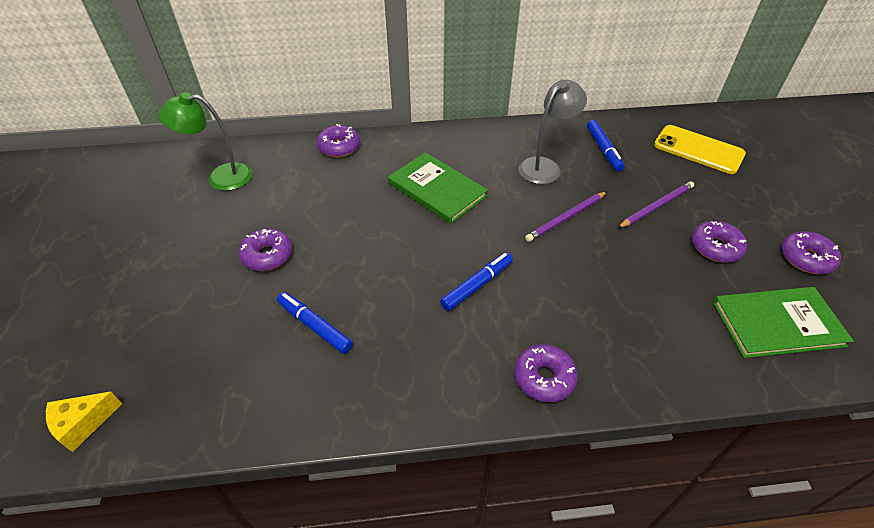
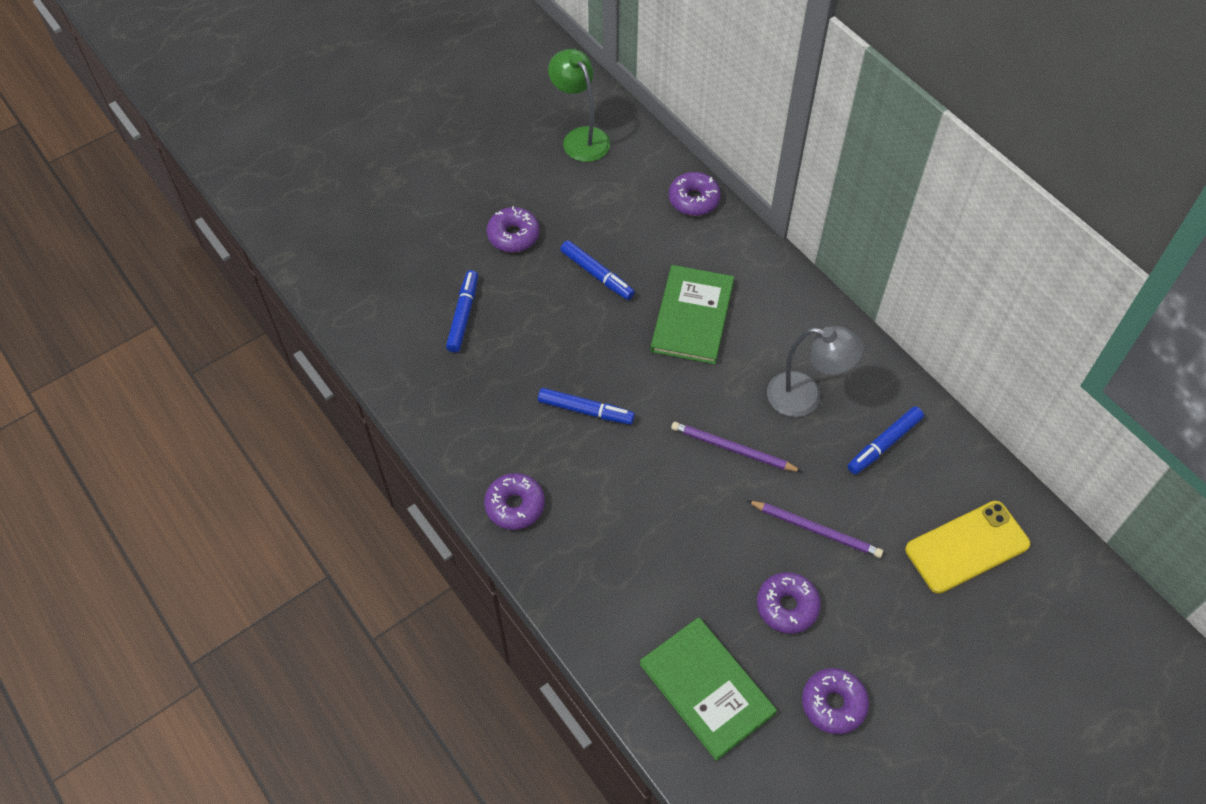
camera: 60 degrees right, 10 degrees up
(83, 424) = (300, 232): yellow cheese -> none
(354, 222) = (597, 274): none -> blue marker
(698, 149) = (967, 547): yellow phone -> yellow phone turned 60 degrees clockwise

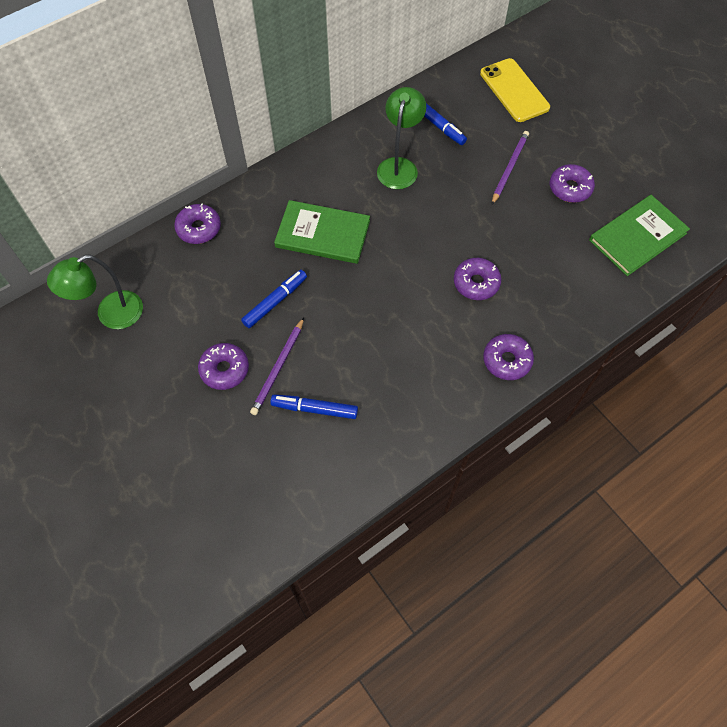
camera: 90 degrees left, 5 degrees up
(586, 410) = (415, 310): blue marker -> none
(732, 449) = (446, 213): purple pencil -> purple pencil (278, 368)
(805, 397) = (399, 166): grey lamp -> green lamp
(833, 704) = (635, 168): purple donut -> purple donut (476, 283)

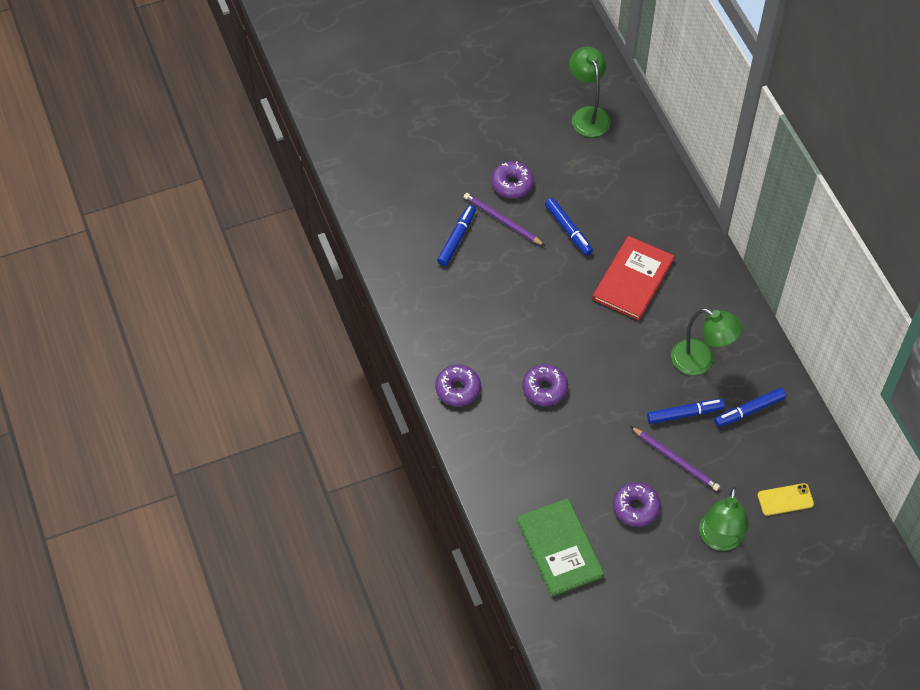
camera: 105 degrees right, 5 degrees down
(199, 228) = (663, 186): purple donut -> none
(322, 234) = (632, 279): green book -> red book
(459, 169) = (685, 414): none -> blue marker
(514, 90) = (785, 499): yellow phone -> yellow phone, size x0.59
(572, 127) = (719, 540): none -> green lamp

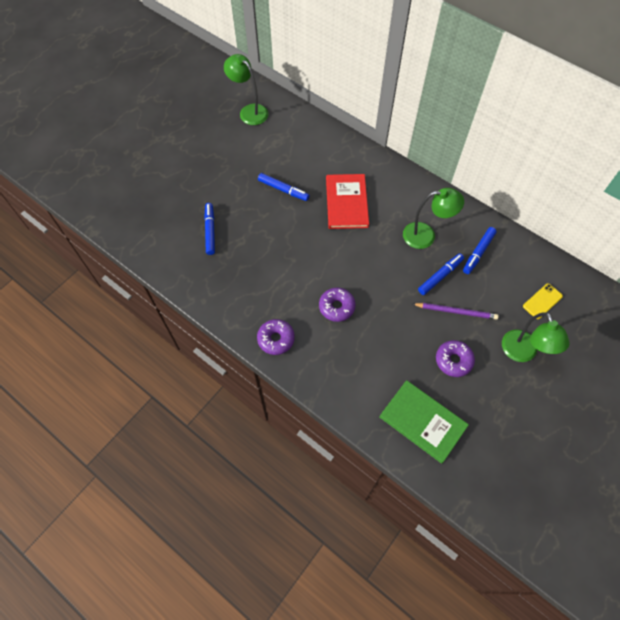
camera: 30 degrees left, 5 degrees up
(502, 220) = (234, 204): purple pencil -> none
(512, 184) = (226, 177): purple donut -> none

